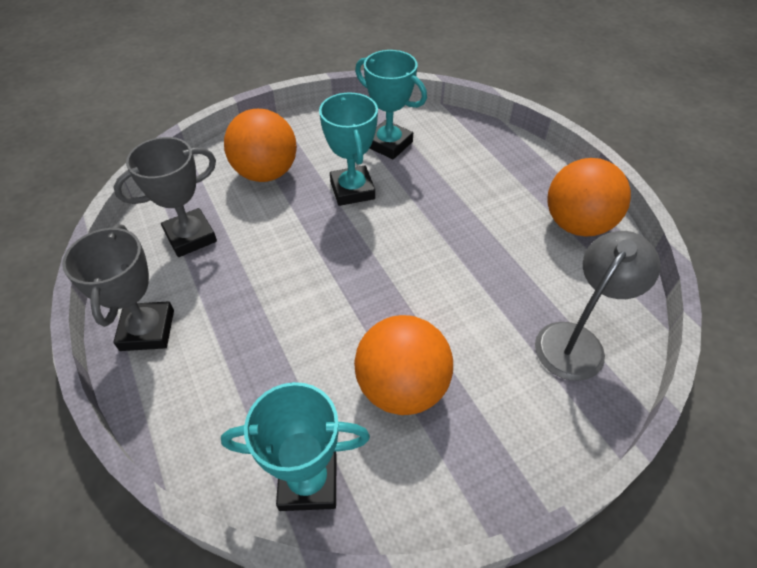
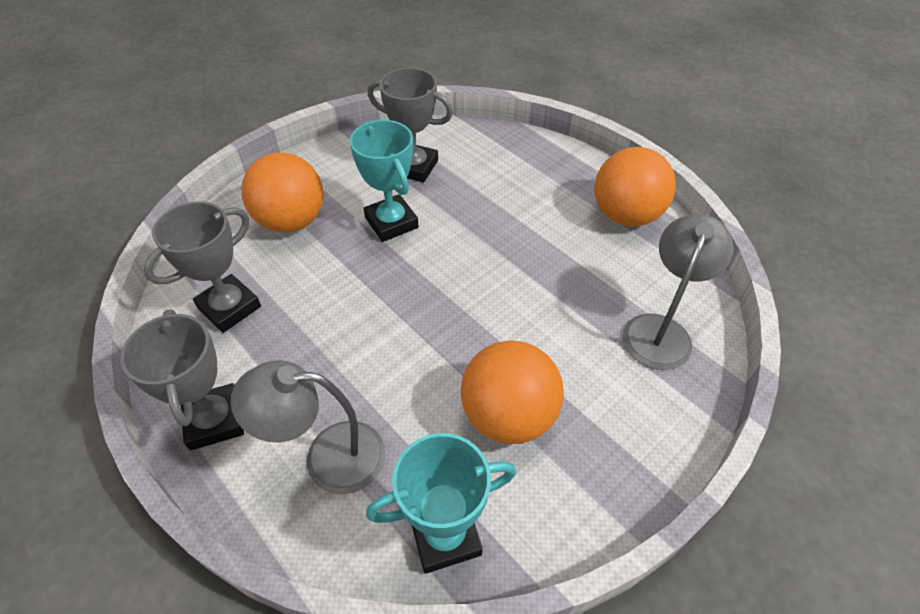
camera: 15 degrees left, 0 degrees up
(230, 385) = (328, 457): none -> grey lamp
(389, 144) = (414, 167): turquoise trophy -> grey trophy

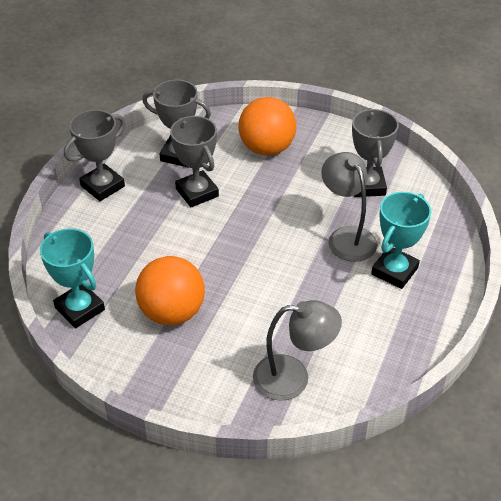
camera: 65 degrees right, 5 degrees down
(314, 314) = (197, 192): none -> grey trophy
(328, 457) = (103, 241): grey lamp -> grey lamp (347, 237)
(391, 222) = (300, 196): turquoise trophy -> turquoise trophy (394, 271)
(625, 215) = (406, 328): orange ball -> none

